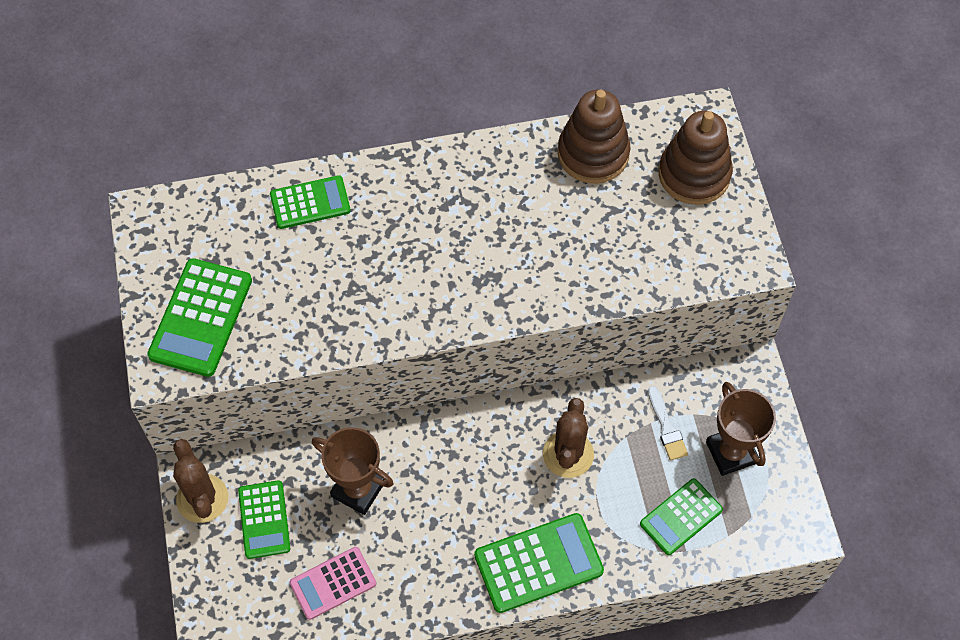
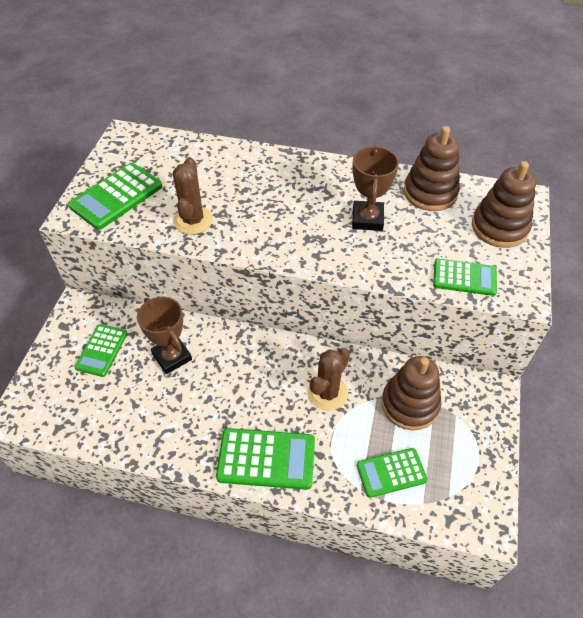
camera: 25 degrees right, 10 degrees down
(202, 498) = (74, 322): brown cactus -> brown cactus (193, 220)
(310, 203) = (226, 160): green calculator -> green calculator (464, 277)
(333, 583) = (118, 409): pink calculator -> none
(666, 427) = (410, 404): white brush -> brown stacking toy
(731, 452) = (452, 442): brown trophy -> brown trophy (367, 219)

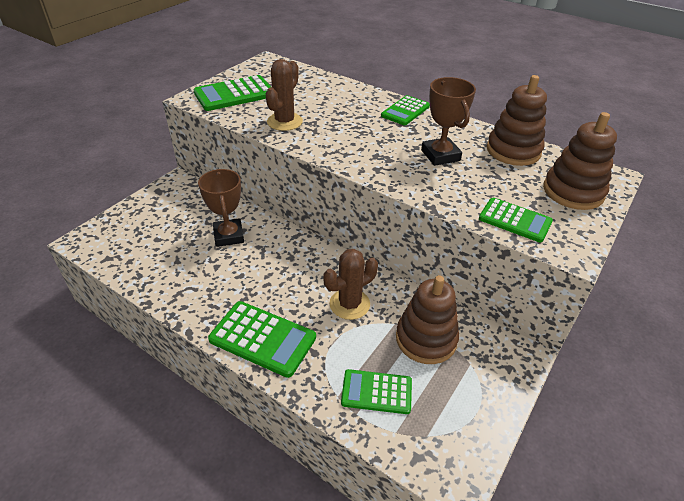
camera: 20 degrees right, 10 degrees down
(102, 350) = (176, 215): green calculator -> green calculator (405, 111)
(367, 219) = (440, 155): brown trophy -> brown trophy turned 45 degrees counterclockwise

